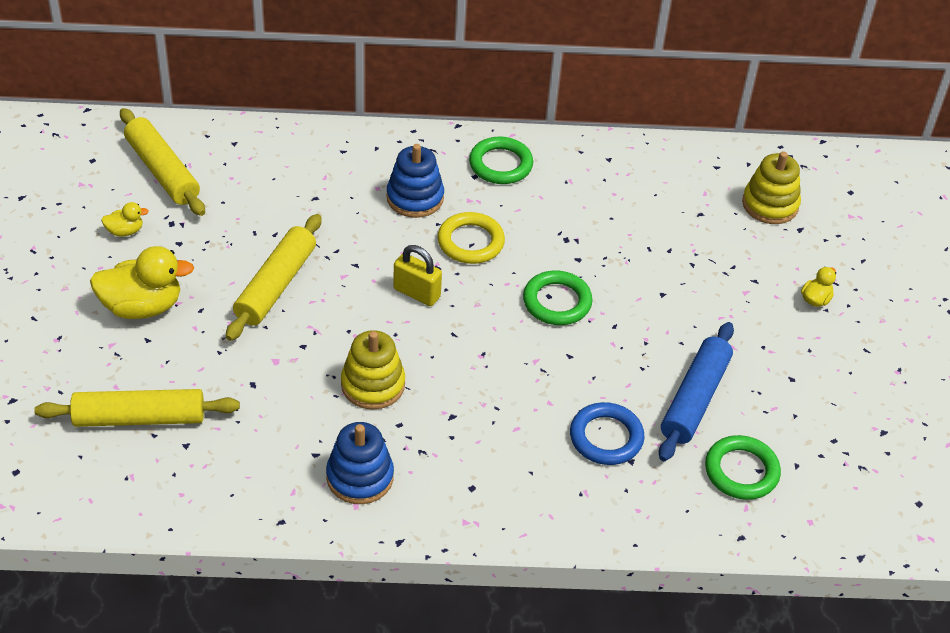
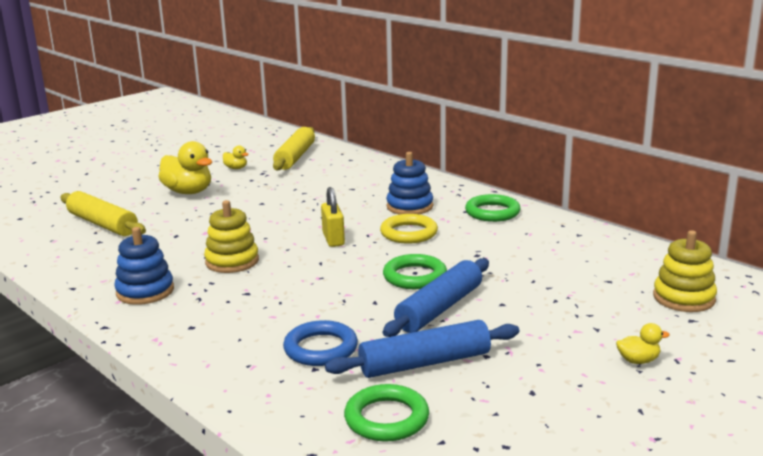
camera: 50 degrees right, 25 degrees down
(275, 285) = (264, 208): yellow rolling pin -> none
(626, 330) = (439, 308): none -> blue rolling pin

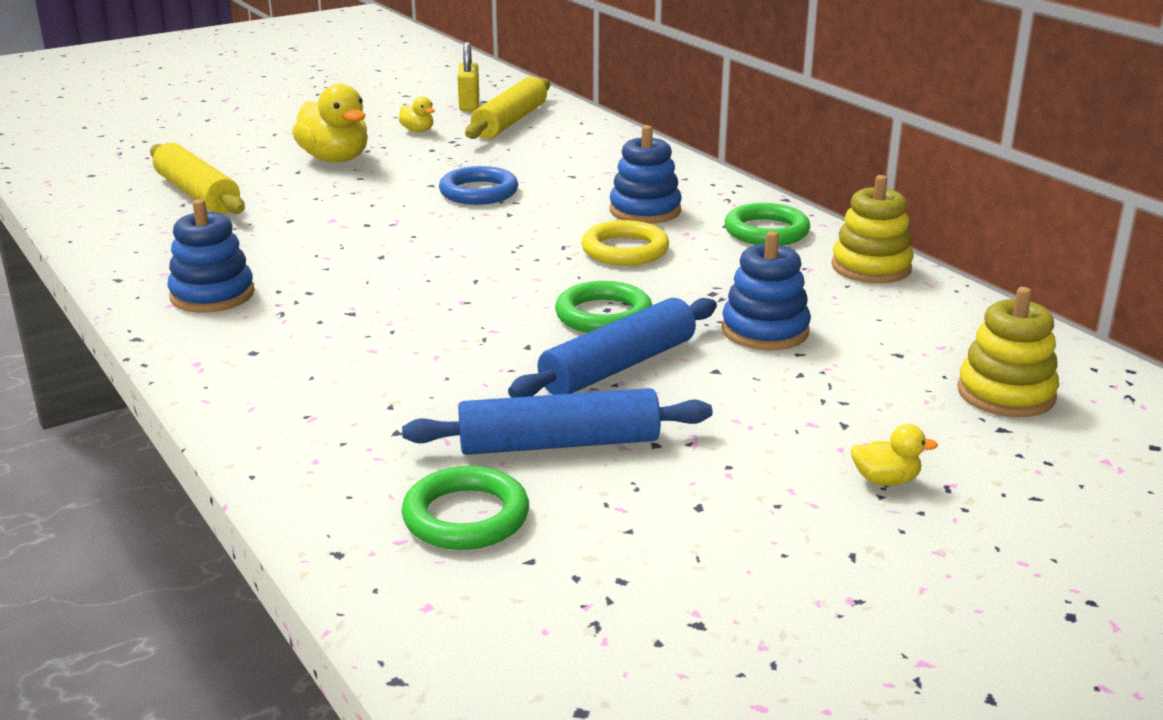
camera: 10 degrees right, 5 degrees up
(232, 261) = (351, 265): yellow stacking toy -> yellow stacking toy (871, 267)
(321, 348) = (418, 404): blue ring -> blue ring (479, 192)
(333, 239) = (510, 248): yellow padlock -> yellow padlock (469, 105)
(521, 275) = (765, 331): none -> blue stacking toy

